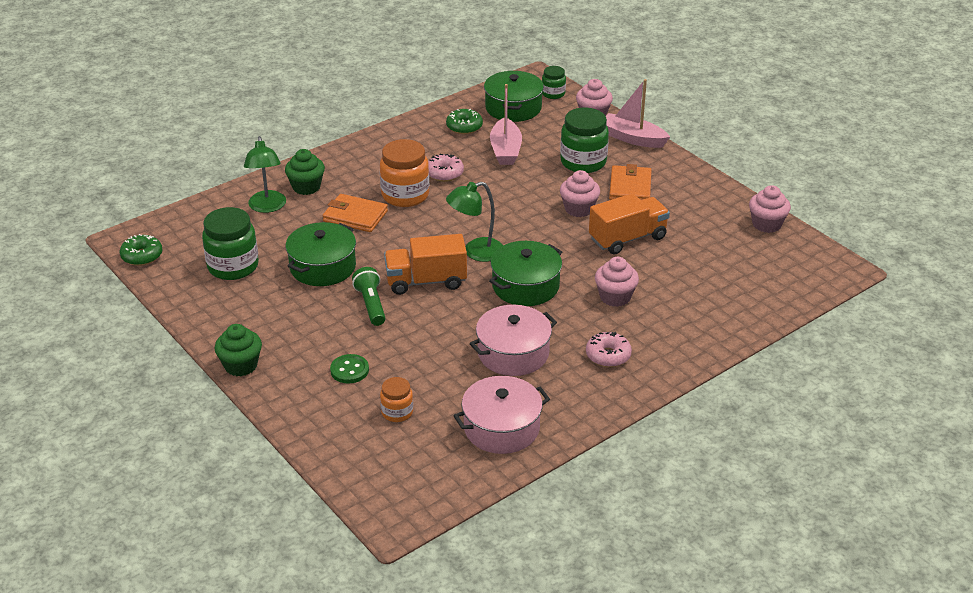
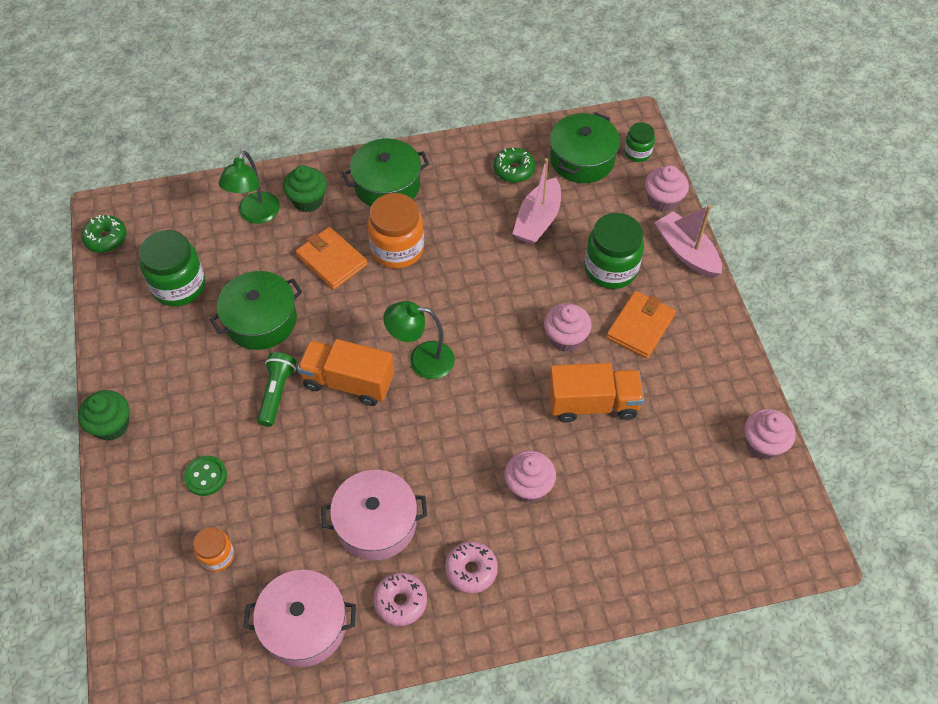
camera: 25 degrees right, 20 degrees up
(444, 173) = (455, 232): pink donut -> pink donut (400, 602)
(525, 286) = (444, 430): green pot -> green pot (387, 185)

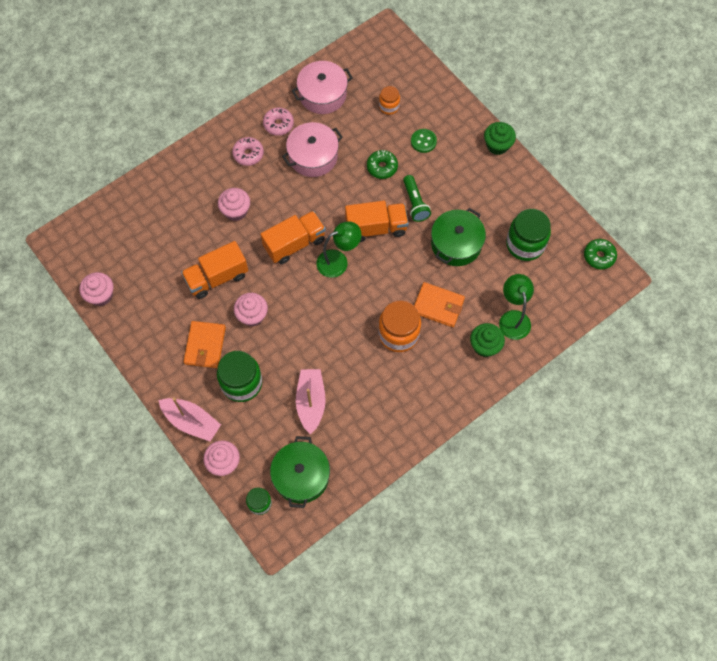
camera: 155 degrees right, 10 degrees up
(387, 185) = (436, 385): green pot -> none
(467, 406) = (294, 243): none -> orange truck
(514, 170) = (349, 441): green donut -> green donut (382, 167)

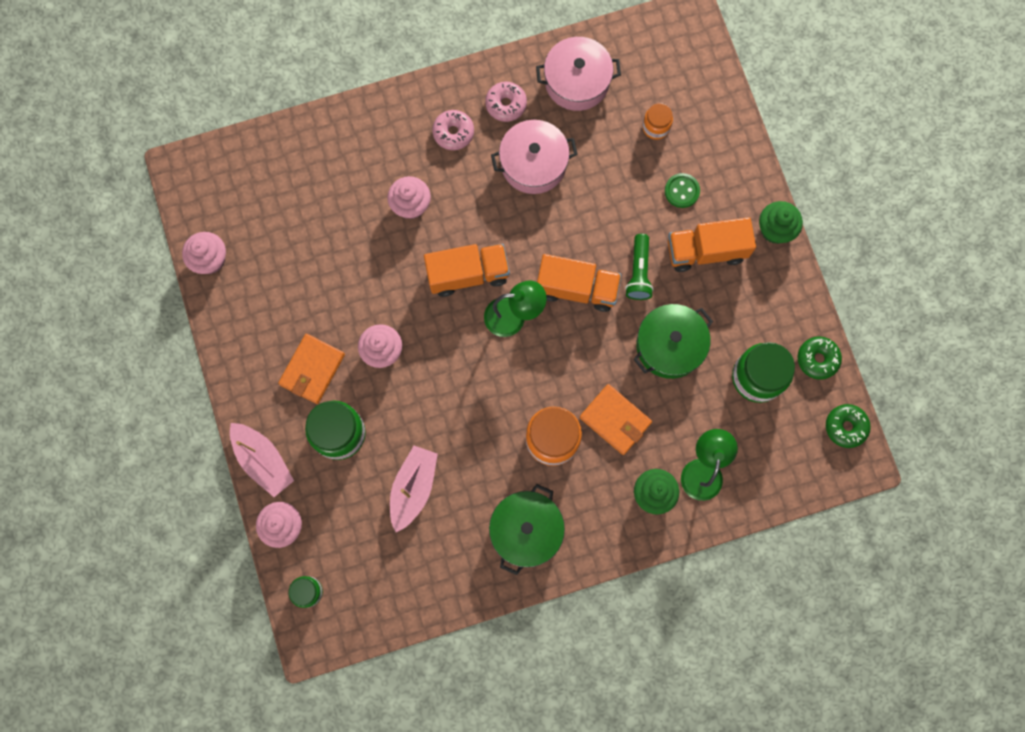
camera: 20 degrees right, 10 degrees up
(217, 277) = (357, 286): orange truck -> orange truck (706, 251)
(301, 476) = (368, 576): green pot -> green pot (526, 530)
(382, 167) = (615, 208): green donut -> green donut (817, 359)

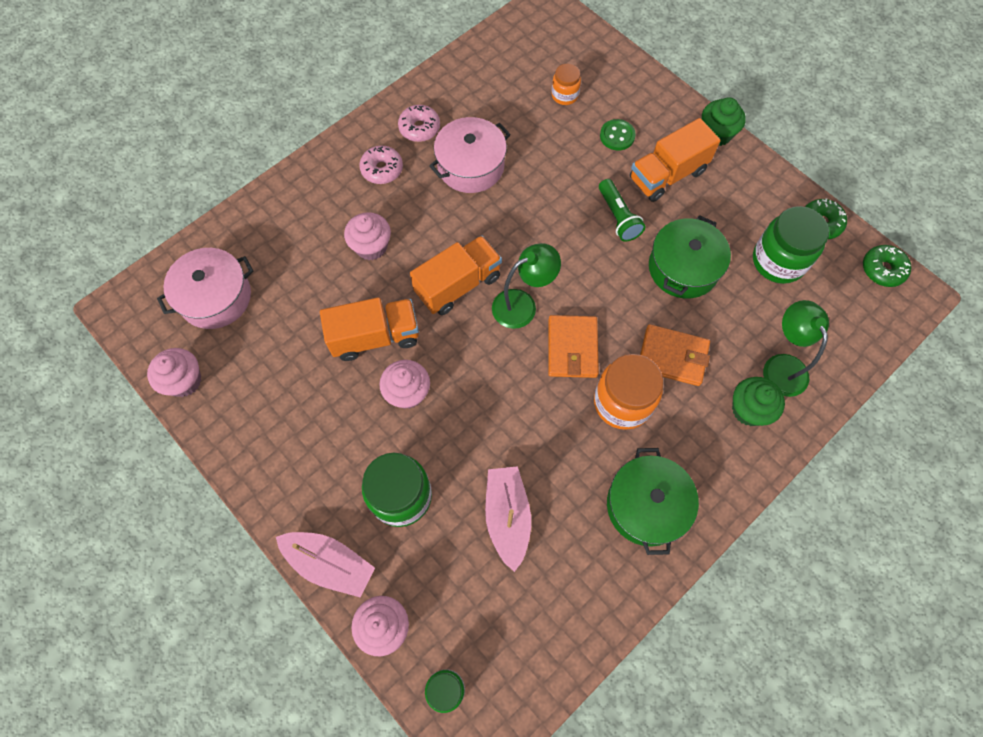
camera: 25 degrees left, 10 degrees down
(312, 369) = (342, 443): orange wallet -> orange wallet (572, 348)
(577, 81) = (474, 86): pink pot -> pink pot (215, 297)
(577, 288) = (569, 254): orange truck -> orange truck (375, 337)

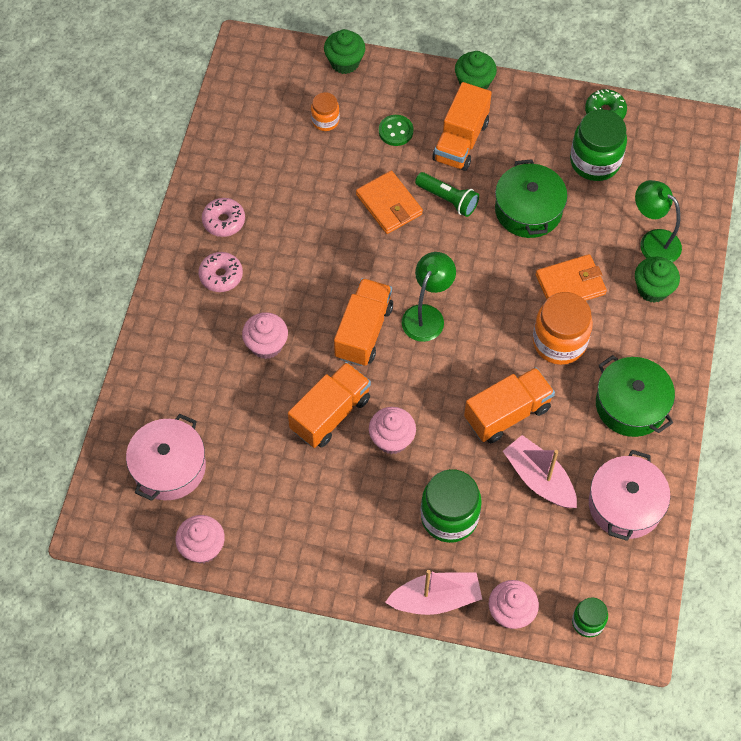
camera: 35 degrees left, 5 degrees down
(471, 166) = (294, 228): pink pot -> pink pot (625, 504)
(525, 437) = (507, 413): none -> orange truck
(572, 348) = (491, 325): orange wallet -> orange wallet (389, 204)
(617, 58) = (345, 62): none -> green cupcake
(882, 269) = (674, 122): green donut -> none

